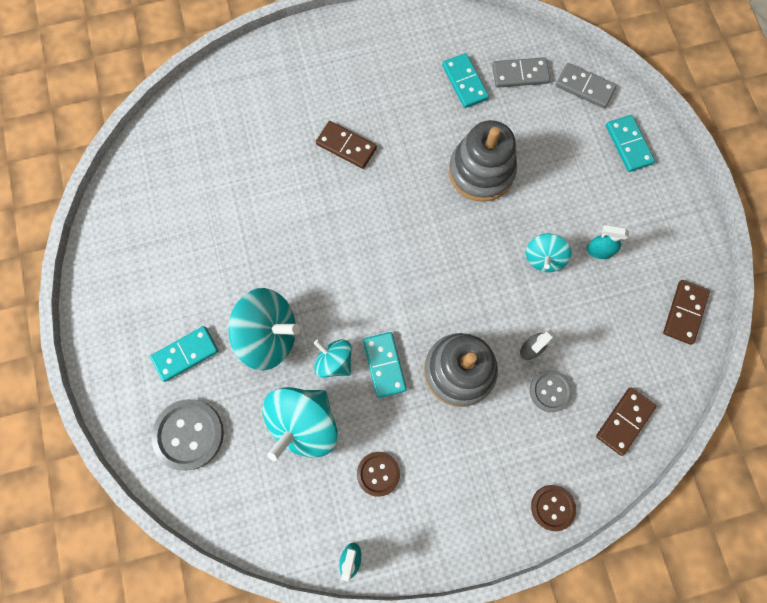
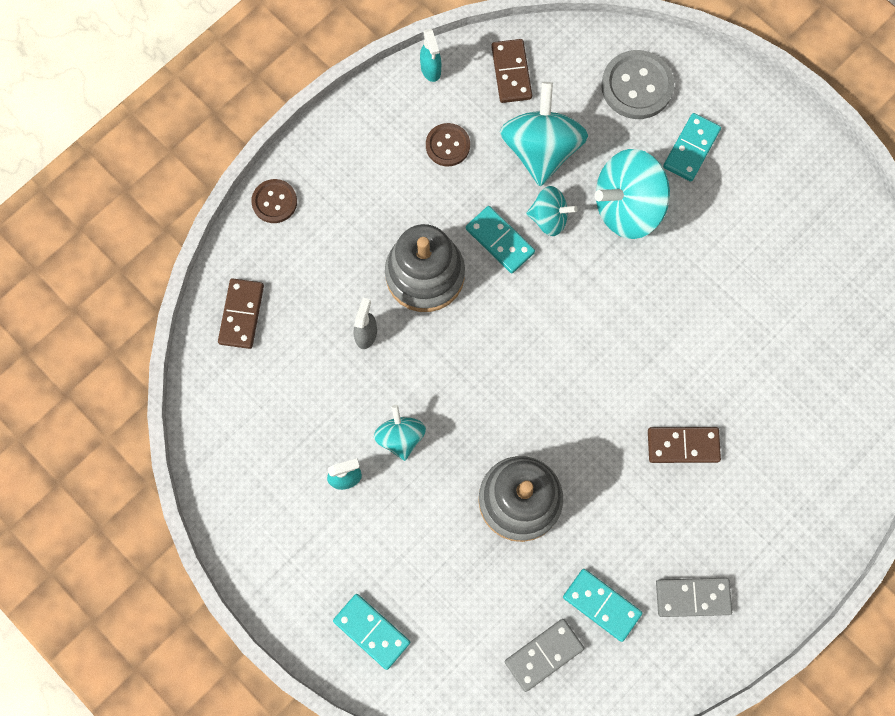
camera: 150 degrees right, 0 degrees up
(550, 391) = (327, 304): grey button -> none
(584, 87) = (459, 681): grey domino -> grey domino (692, 597)
(684, 312) = (226, 459): brown domino -> brown domino (511, 72)

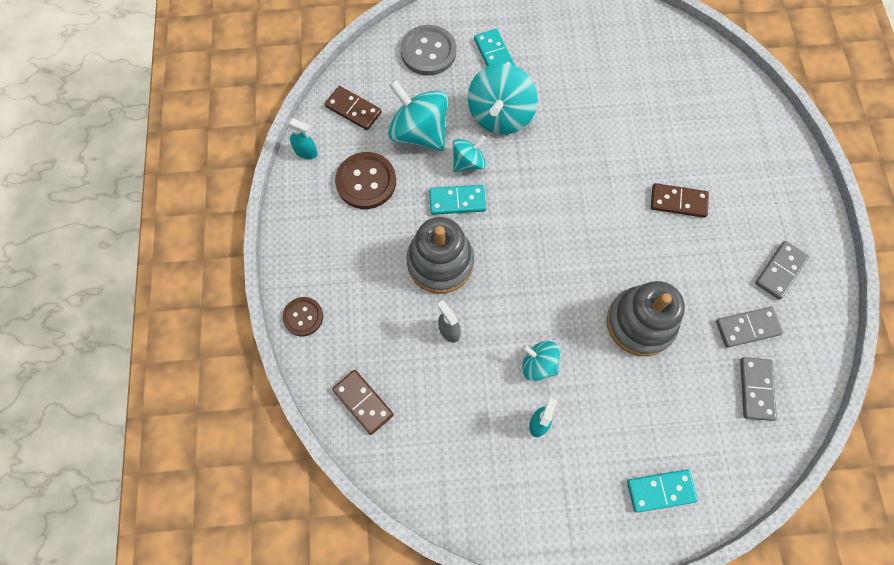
camera: 50 degrees left, 5 degrees down
(447, 145) = (366, 182): brown button -> brown button, size x1.63
(601, 605) = (747, 328): turquoise domino -> grey domino
(683, 445) = (678, 202): brown domino -> brown domino turned 60 degrees clockwise

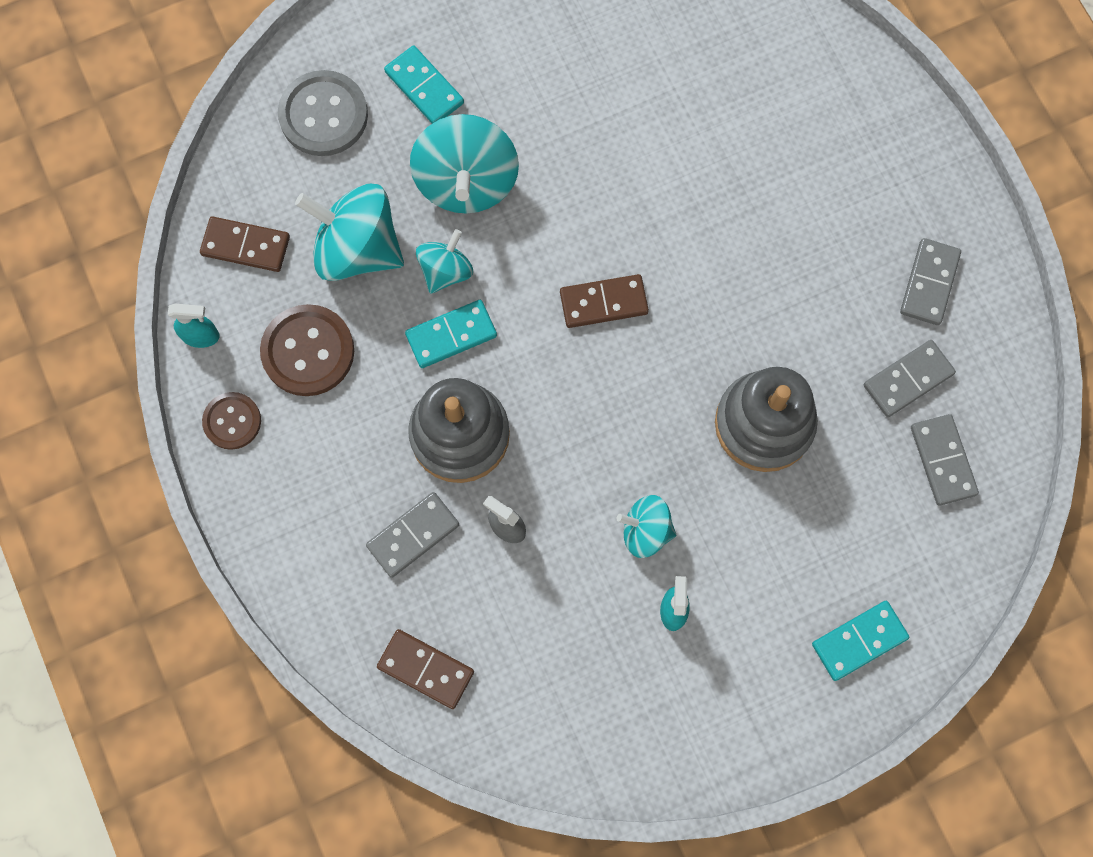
camera: 20 degrees left, 5 degrees up
(303, 317) = (295, 581): brown button -> brown button (232, 421)
(387, 314) = (413, 535): none -> grey domino
(678, 202) = (762, 229): brown domino -> brown domino (603, 303)

